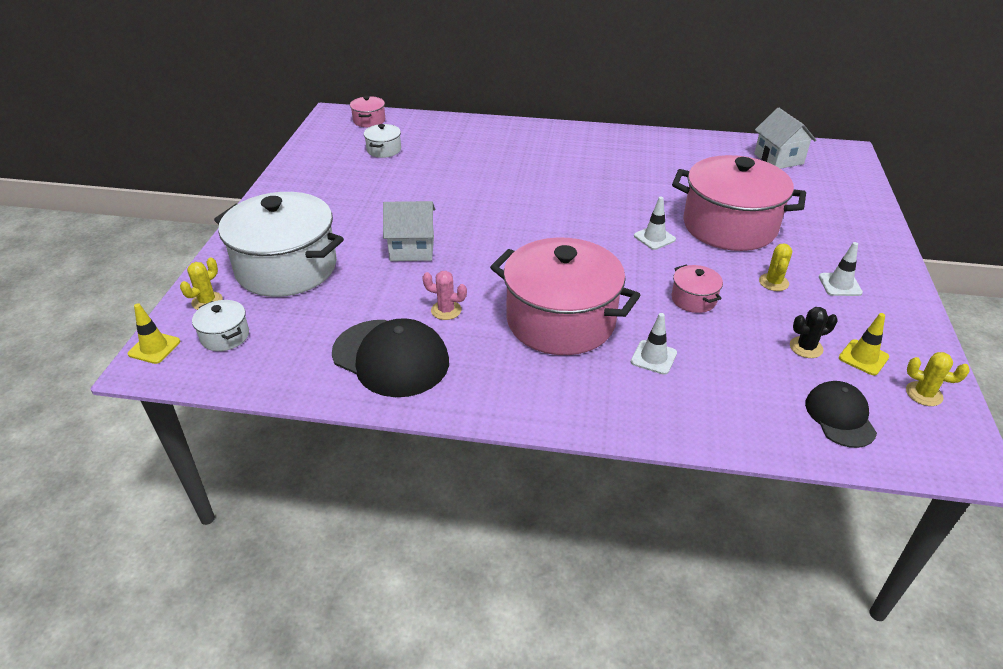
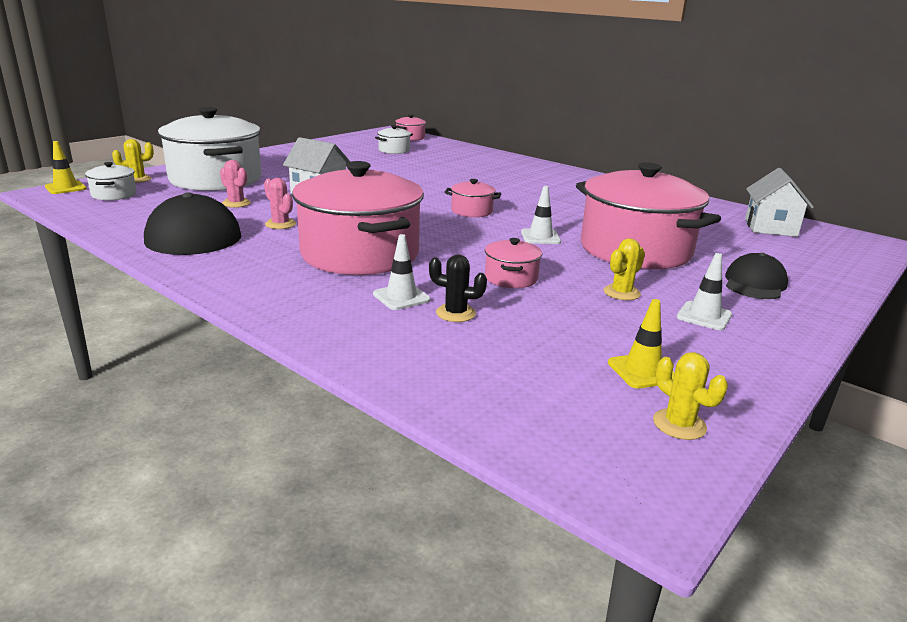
camera: 30 degrees right, 15 degrees down
(364, 297) = (236, 203): none -> pink cactus
(567, 223) = (472, 211): none -> pink pot
(806, 347) = (580, 342): black cactus -> black cactus (455, 313)
(840, 416) = (531, 400): black cap -> black cap (754, 283)

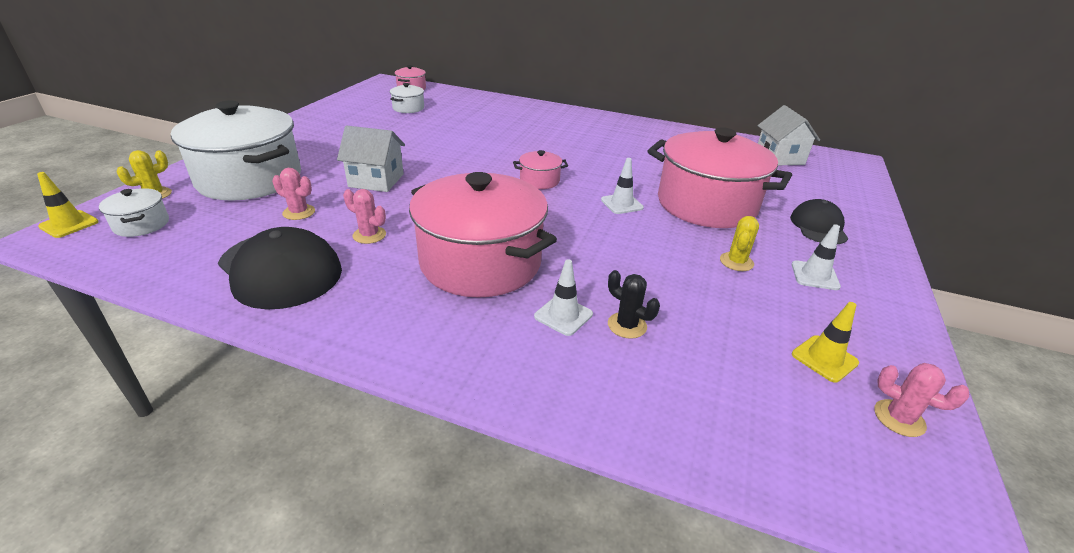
camera: 20 degrees left, 10 degrees up
(455, 313) = (627, 325): black cactus -> black cactus turned 45 degrees clockwise
(511, 278) = (638, 264): pink pot -> none
(679, 424) = (899, 418): yellow cactus -> pink cactus

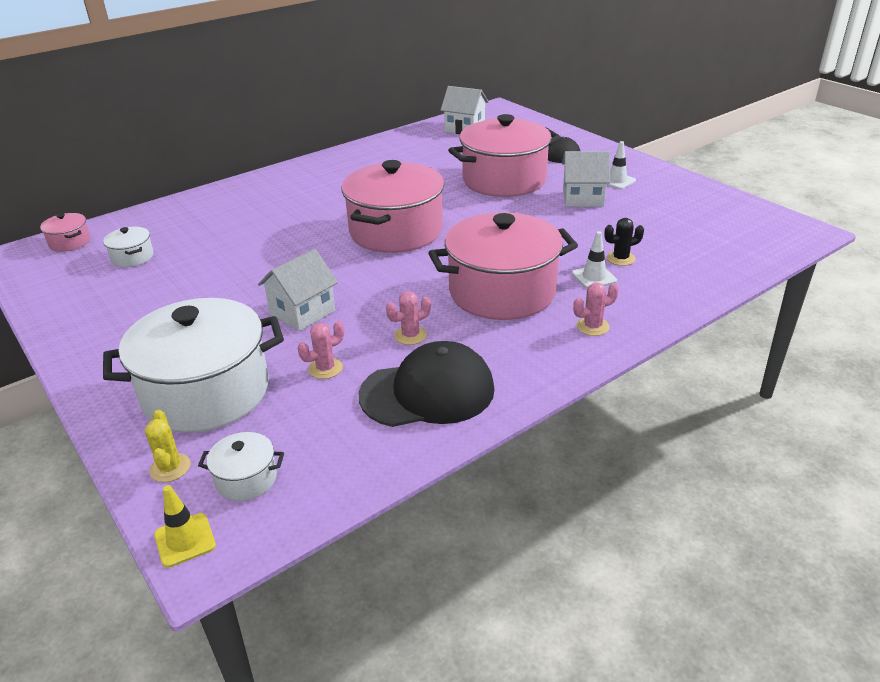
camera: 55 degrees left, 0 degrees up
(539, 181) = (396, 231): pink pot -> pink pot, size x2.34
(622, 204) = (471, 210): white traffic cone -> none
(736, 262) = (583, 198): yellow cactus -> white house
(824, 358) = (690, 211): yellow traffic cone -> none
(899, 418) = (743, 212): pink cactus -> pink cactus (592, 326)

